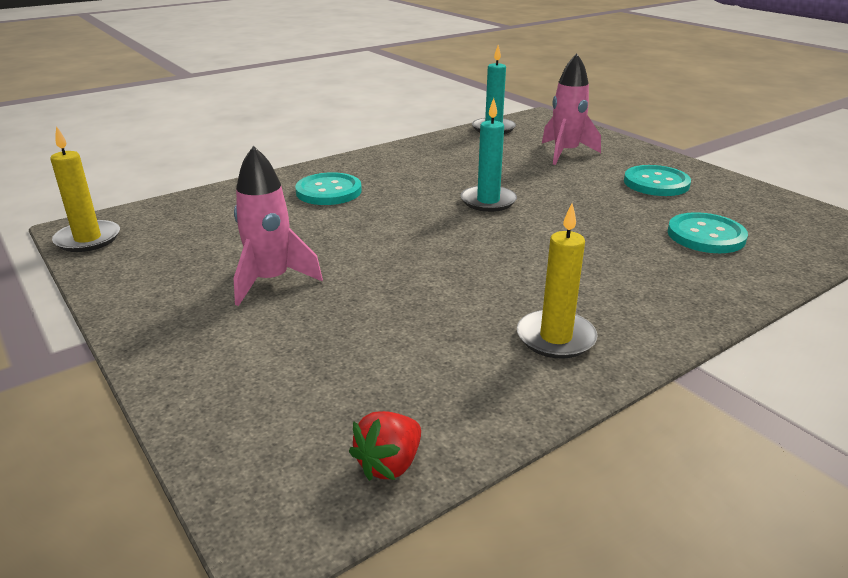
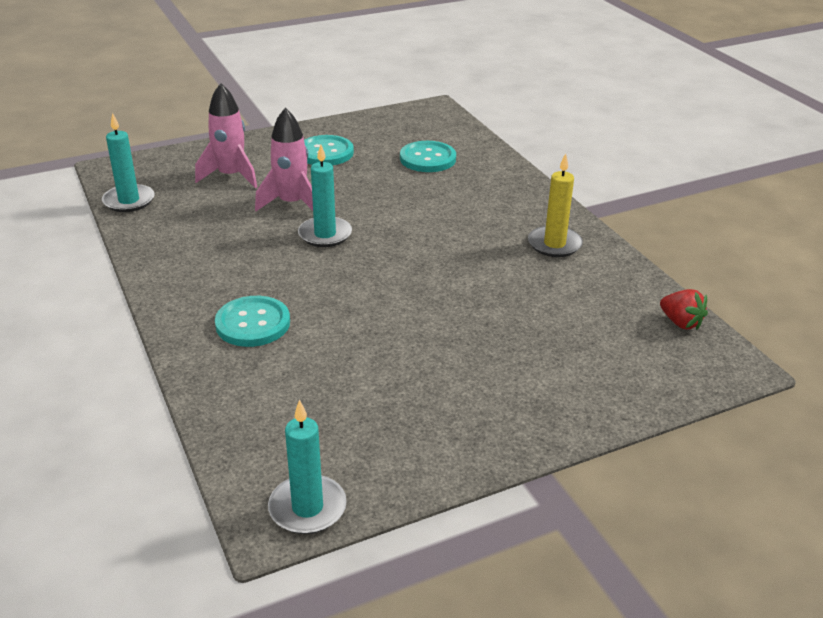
camera: 80 degrees left, 5 degrees up
(88, 239) = (307, 508): yellow candle -> turquoise candle
(271, 281) = (446, 366): pink rocket -> pink rocket (292, 204)

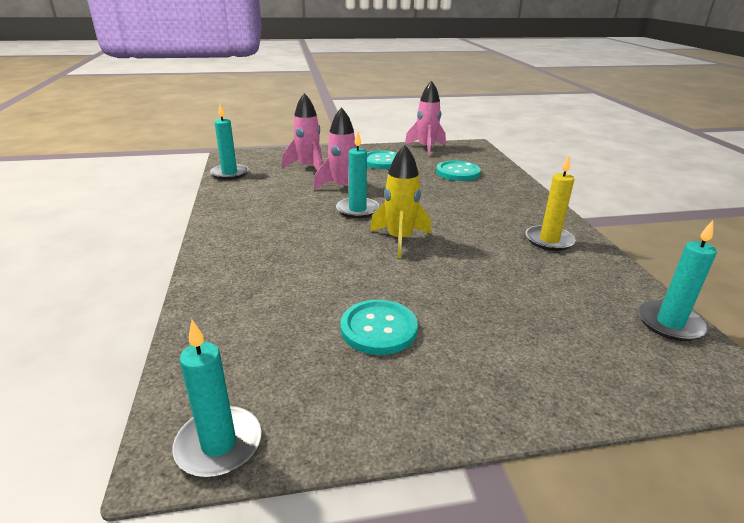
camera: 15 degrees right, 5 degrees down
(253, 323) = (267, 263): turquoise button -> turquoise button (378, 329)
(374, 122) = (426, 148): none -> pink rocket
(391, 269) = (400, 240): none -> yellow rocket
(680, 323) = (669, 323): red strawberry -> turquoise candle

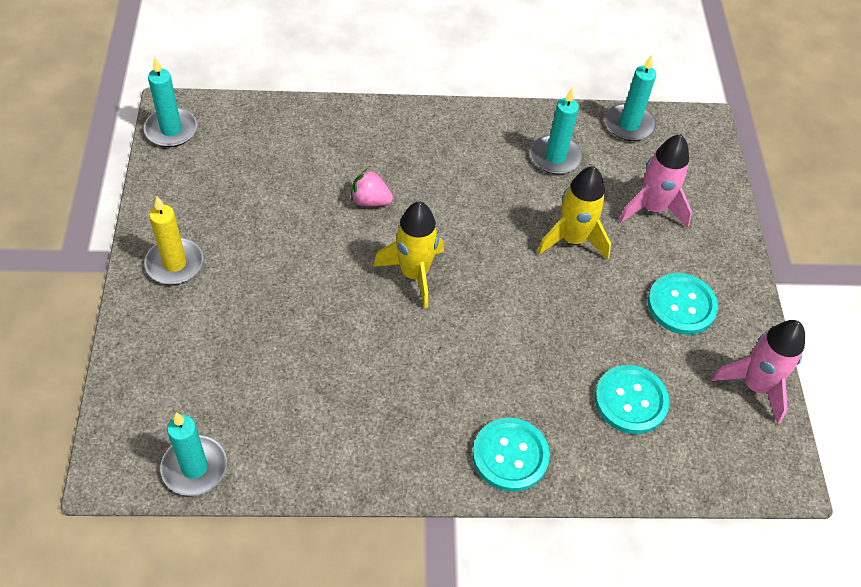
camera: 95 degrees right, 25 degrees up
(325, 266) = (370, 200): none -> pink strawberry
(342, 188) = (572, 239): pink rocket -> yellow rocket
(357, 210) = (500, 246): turquoise candle -> turquoise candle (555, 157)
(378, 329) = (258, 226): turquoise button -> turquoise button (510, 455)
(549, 240) = (385, 433): yellow candle -> yellow candle (175, 263)

